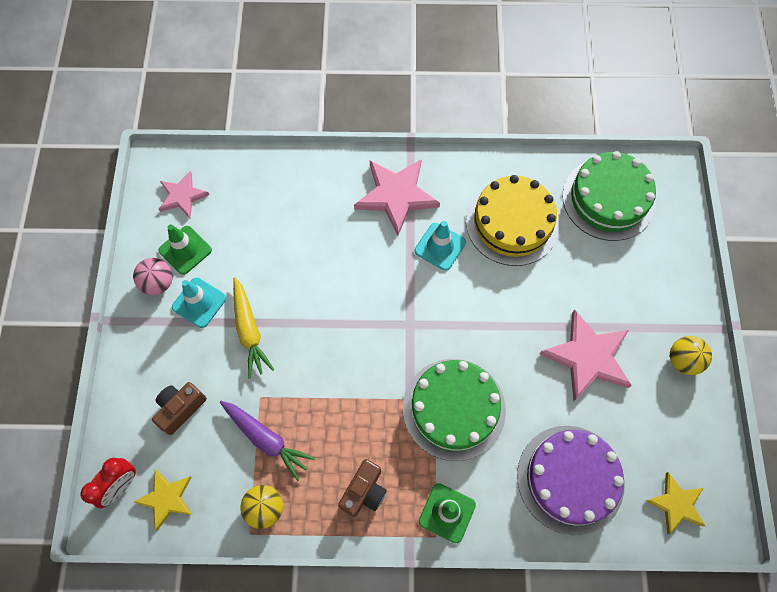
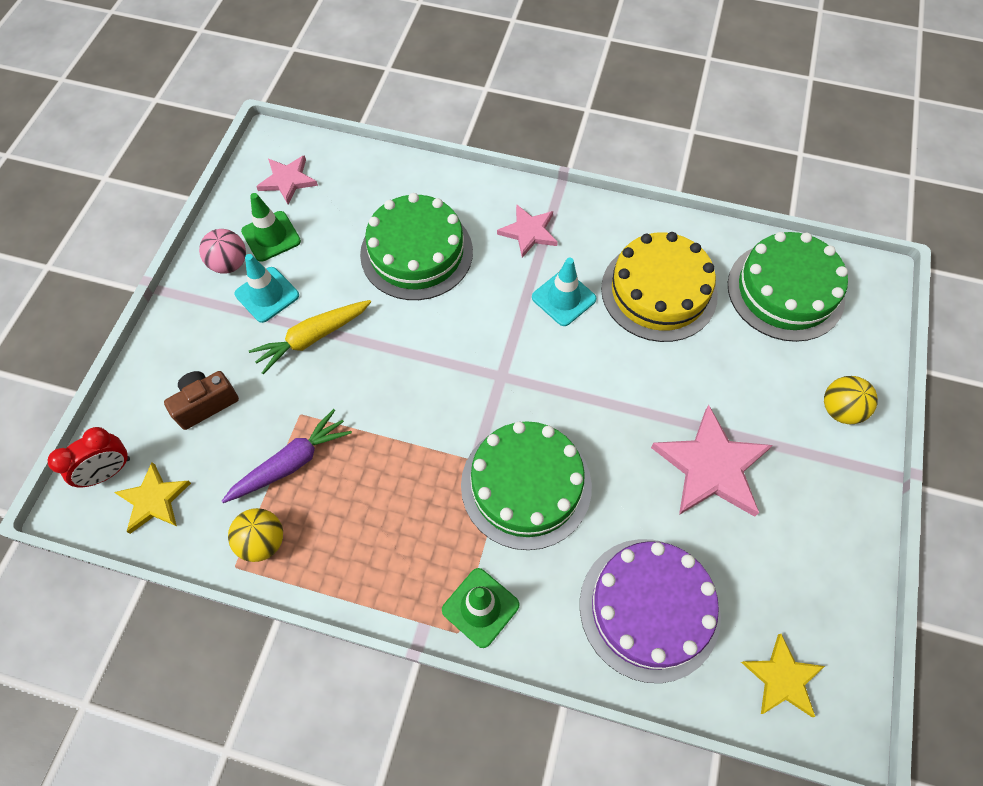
camera: 15 degrees right, 5 degrees down
(249, 331) = (312, 338): yellow carrot -> yellow carrot turned 60 degrees clockwise
(266, 439) = (291, 463): purple carrot -> purple carrot turned 90 degrees counterclockwise
(311, 235) = (416, 252): none -> green cake
(364, 491) = (387, 554): brown camera -> none
(396, 196) = (529, 232): pink star -> pink star, size x0.60
(683, 360) = (835, 501): yellow ball -> yellow ball (840, 410)

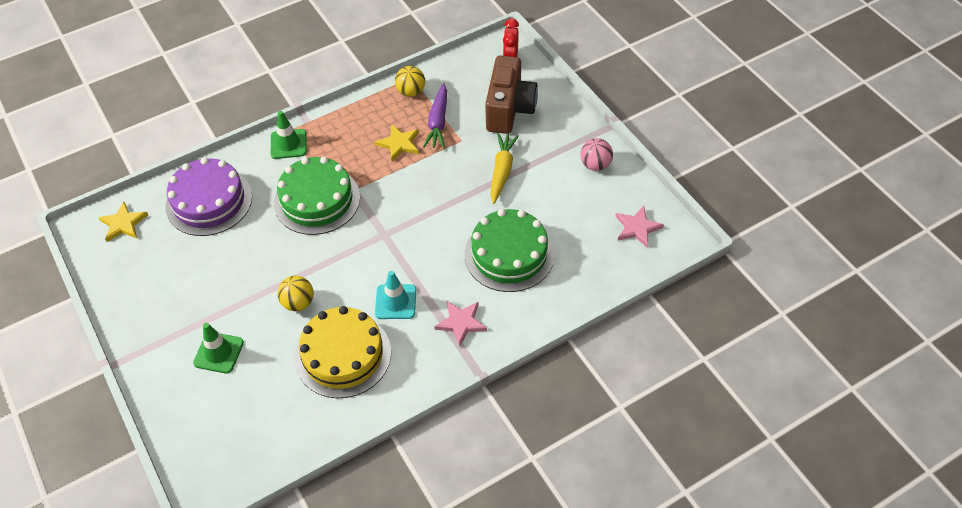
camera: 135 degrees right, 10 degrees down
(154, 500) = (476, 68): yellow star -> yellow star (399, 144)
(206, 404) = (509, 109): brown camera -> brown camera, size x1.76
(267, 295) = (554, 169): turquoise traffic cone -> none
(271, 236) = (597, 194): green traffic cone -> green traffic cone (218, 353)
(711, 467) = (227, 283): pink star -> none
(785, 291) = (261, 426): green cake -> none
(840, 410) = (173, 374): yellow ball -> yellow ball (298, 303)

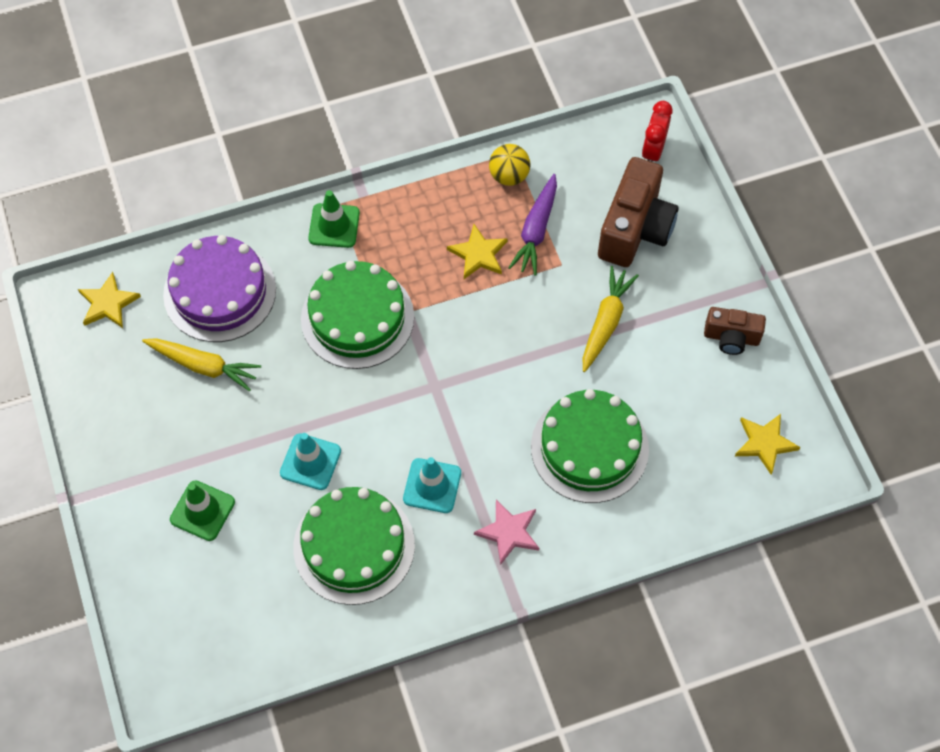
camera: 10 degrees right, 10 degrees up
(204, 253) = (203, 366): none -> yellow carrot
(298, 303) = (310, 462): yellow ball -> turquoise traffic cone
(343, 355) = (354, 546): yellow cake -> green cake
(595, 165) = (731, 338): pink ball -> brown camera
(637, 228) = (764, 443): pink star -> yellow star

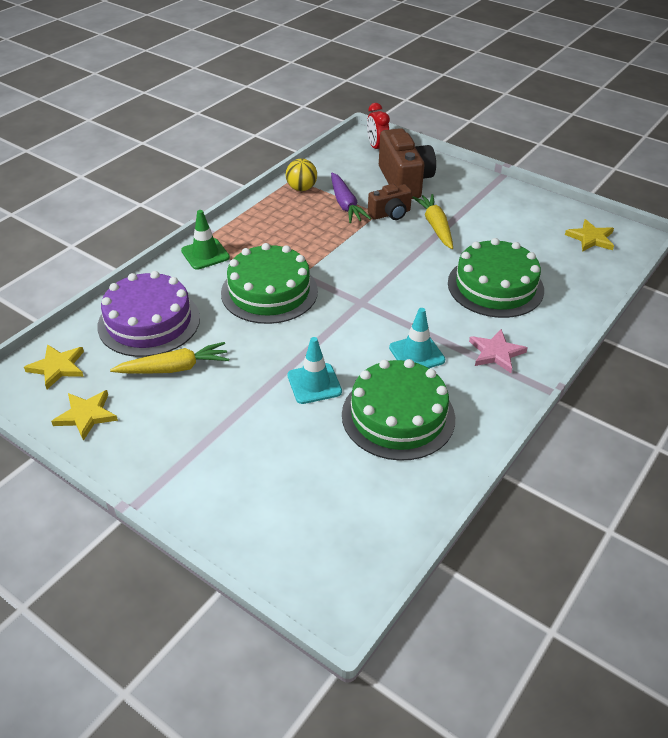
camera: 35 degrees left, 20 degrees down
(202, 511) = (256, 456): green traffic cone -> none
(478, 254) = (320, 229): yellow star -> yellow star (86, 415)
(731, 338) = (515, 203): brown camera -> brown camera (390, 214)

